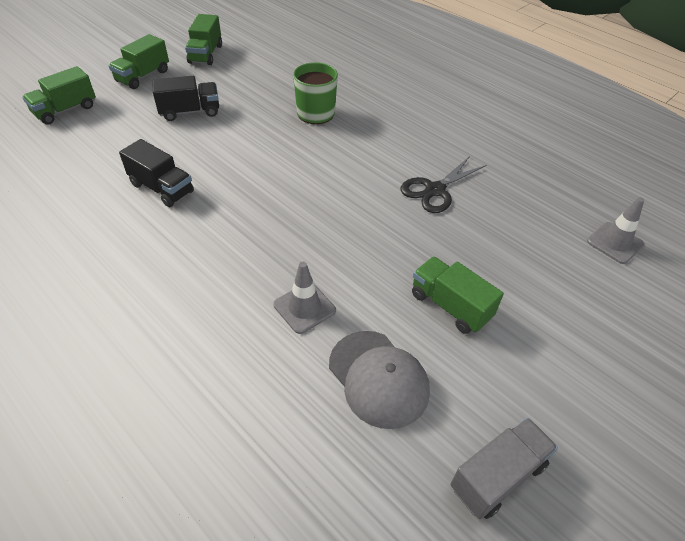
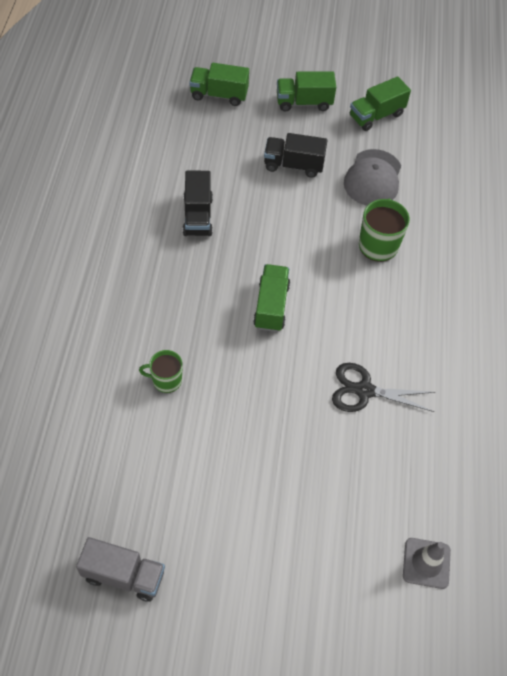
camera: 50 degrees right, 10 degrees up
(190, 112) = (293, 165): black truck -> black truck turned 150 degrees clockwise
(304, 307) = (166, 380): grey traffic cone -> green mug
(378, 378) = (144, 462): grey cap -> grey cap (373, 178)
(450, 306) = (244, 471): green truck -> green truck (271, 306)

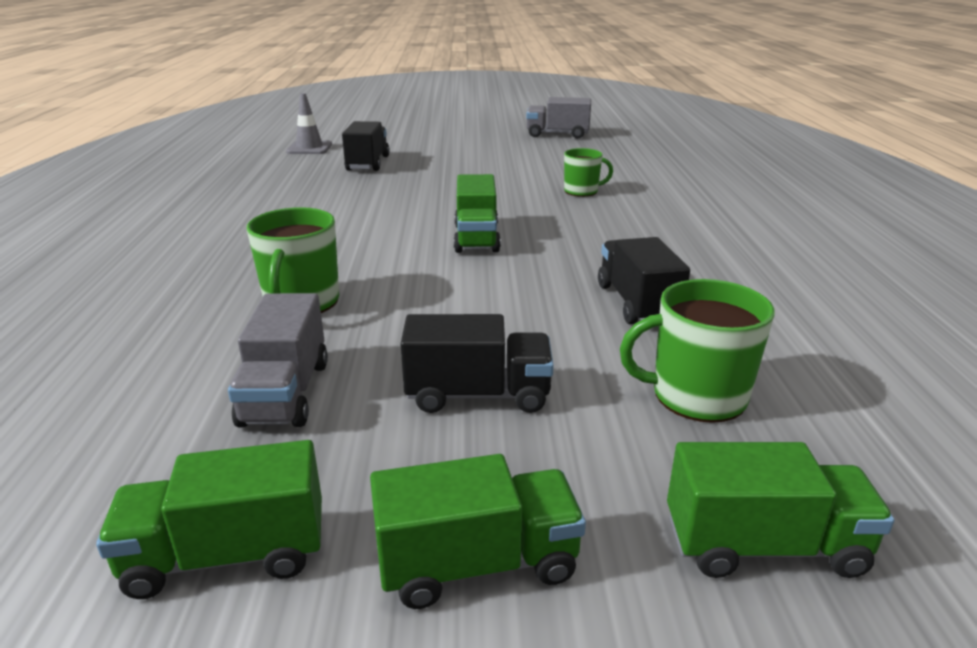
camera: 175 degrees right, 30 degrees down
(204, 151) = (696, 396): none -> green mug
(356, 492) = (368, 163): none -> black truck
(364, 391) = (351, 201): black scissors -> none
(373, 178) = (285, 393): grey cap -> grey truck
(376, 115) = (227, 555): green truck -> green truck turned 150 degrees counterclockwise

